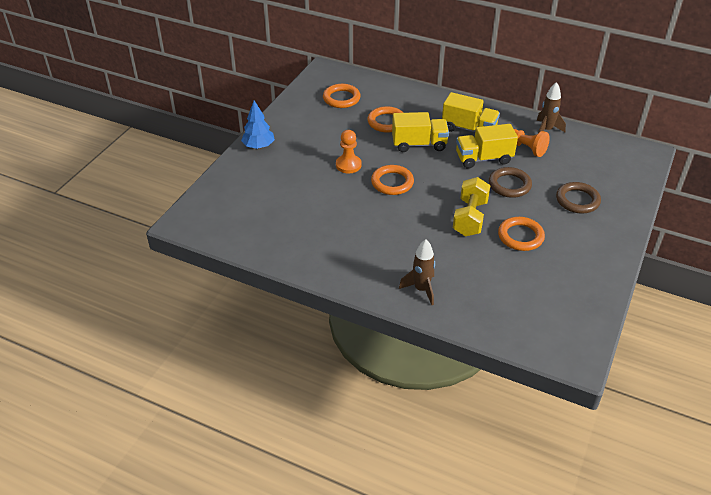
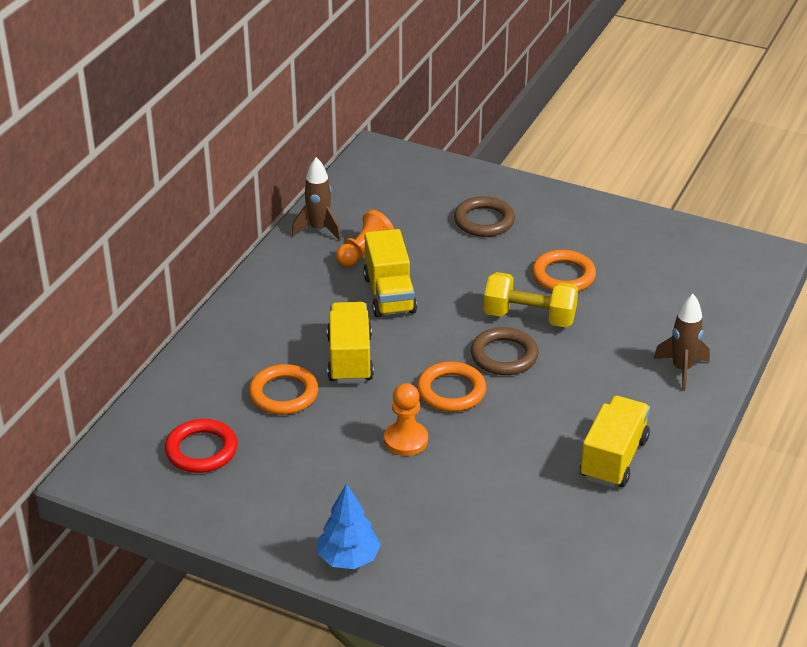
camera: 90 degrees left, 5 degrees down
(341, 98) = (201, 450): orange ring -> red ring
(469, 129) = (310, 304): yellow truck -> yellow truck (613, 458)
(509, 185) = (453, 276): brown ring -> brown ring (504, 356)

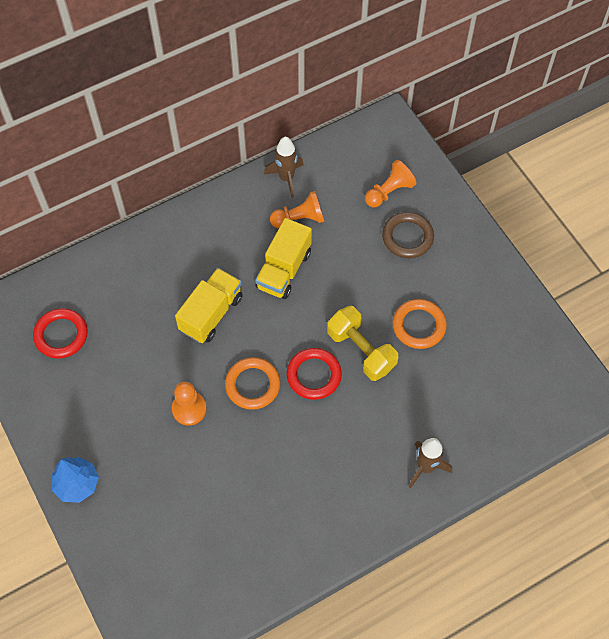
camera: 35 degrees right, 25 degrees up
(283, 394) = (146, 318): orange ring -> none
(431, 198) = (389, 192): none -> orange pawn
(504, 356) = (314, 375): brown ring -> red ring
(613, 458) = (308, 515): yellow truck -> none

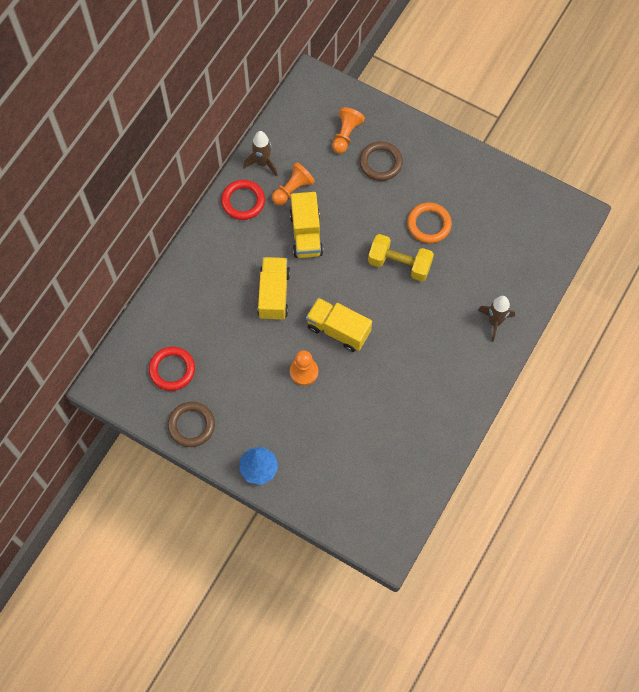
camera: 30 degrees left, 5 degrees up
(41, 401) = (191, 425): none -> brown ring
(252, 385) = (338, 330): orange ring -> yellow truck
(314, 375) = (377, 300): red ring -> red ring (243, 201)

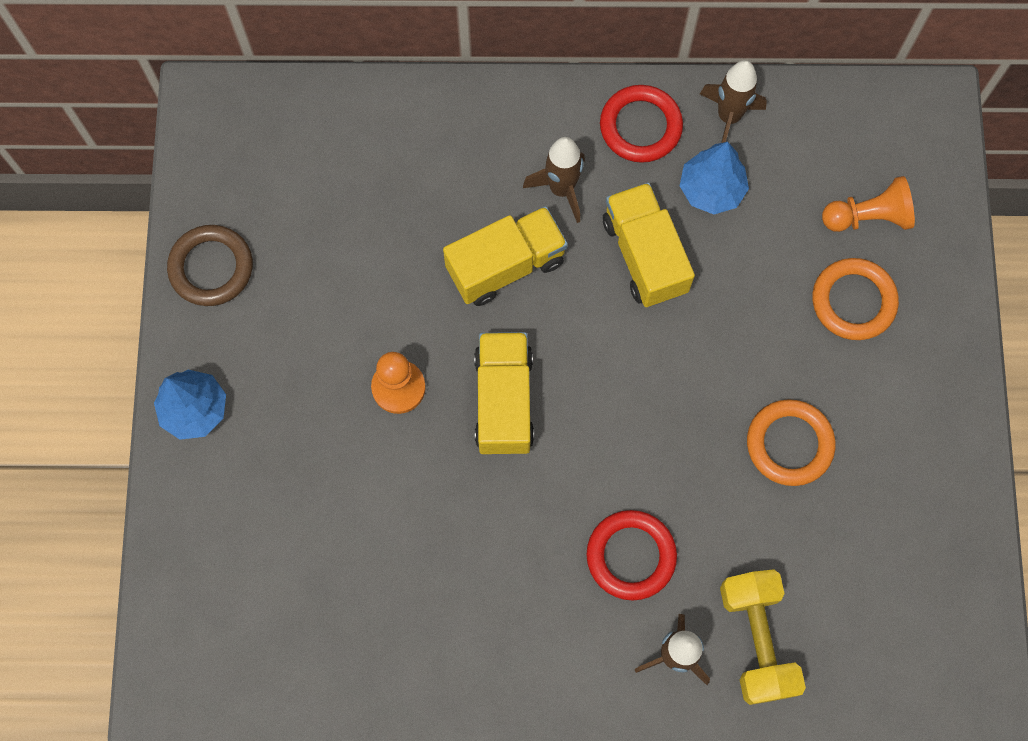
camera: 60 degrees right, 5 degrees up
(172, 370) = (287, 187): red ring -> red ring (631, 556)
(252, 251) = (561, 189): none -> brown rocket
(292, 189) = (711, 190): orange pawn -> blue tree
(306, 234) = (644, 255): yellow truck -> yellow truck turned 105 degrees clockwise
(380, 163) = (853, 301): brown ring -> orange ring
(399, 264) = (684, 435): yellow dumbbell -> yellow dumbbell (756, 640)

